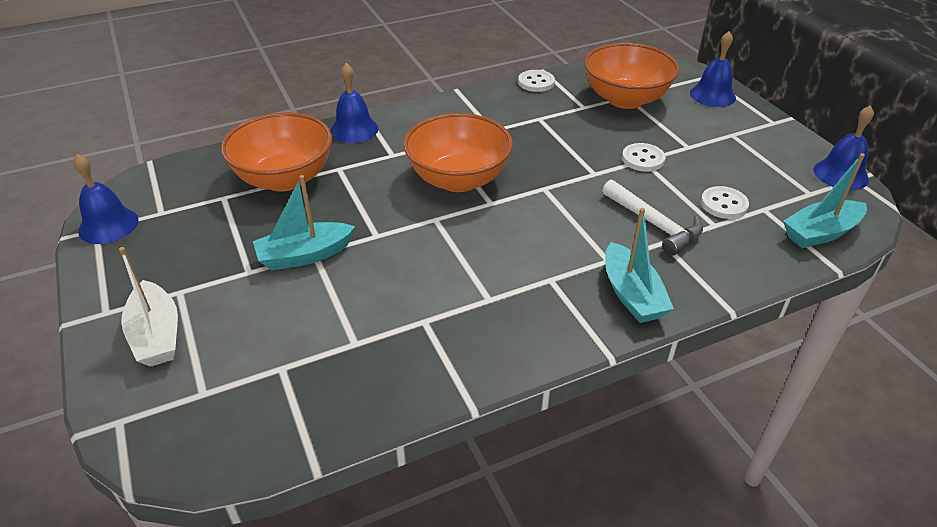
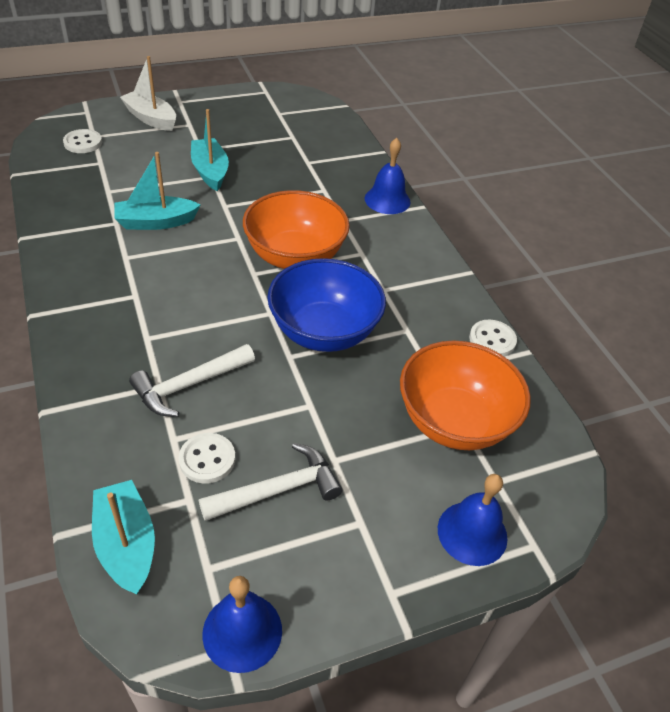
camera: 90 degrees right, 5 degrees up
(108, 225) = (268, 95): blue bell -> none
(156, 335) = (151, 119): white boat -> white boat turned 60 degrees clockwise
(285, 179) = (312, 163): orange bowl -> none
(557, 157) = (324, 332): none -> blue bowl
(631, 294) = (94, 343): turquoise boat -> turquoise boat (156, 222)
(643, 159) = (311, 405): white button -> white button (83, 143)
(729, 169) = (278, 489): none -> white hammer

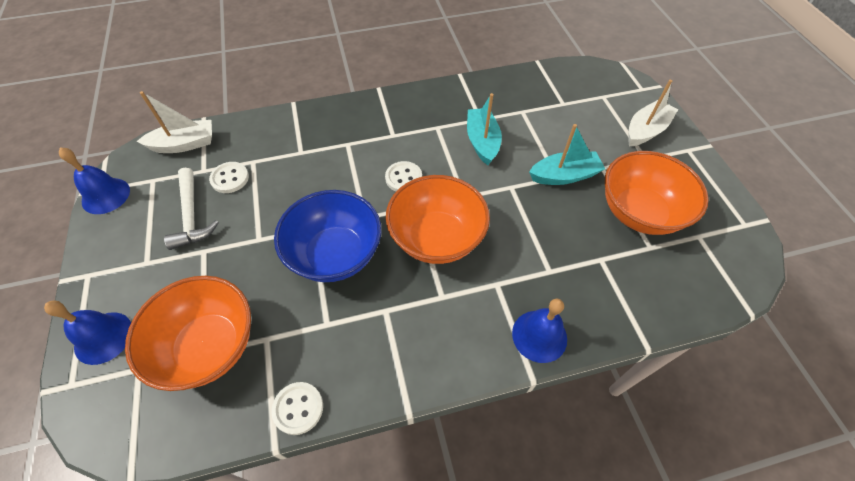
camera: 100 degrees right, 10 degrees up
(83, 143) = (590, 91): white button -> white button (403, 178)
(126, 544) = (184, 144): turquoise boat -> white boat
(189, 385) = (296, 167): white hammer -> none
(255, 136) = (639, 212): none -> orange bowl

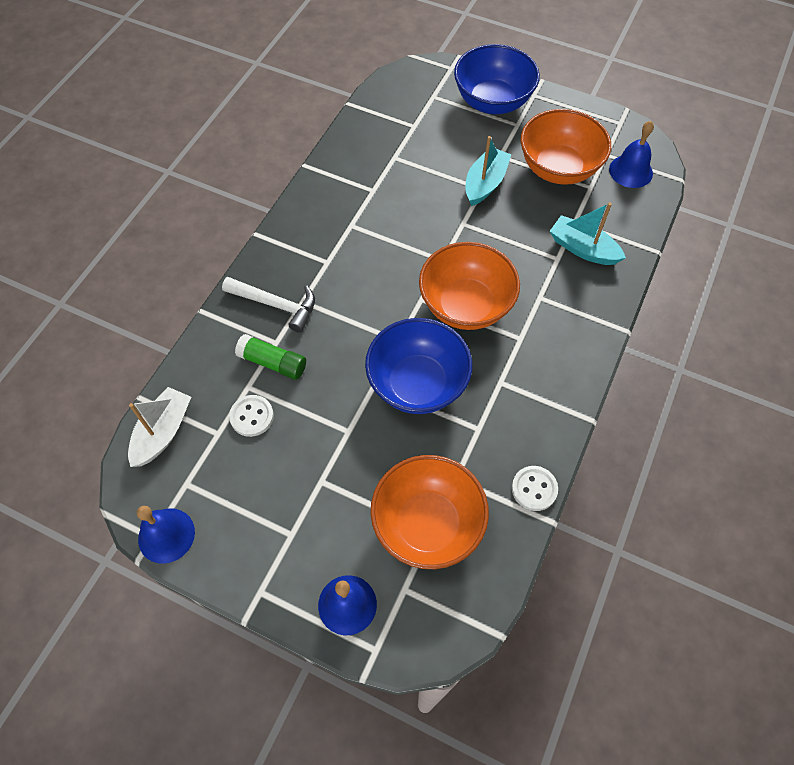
camera: 50 degrees left, 5 degrees up
(191, 216) = (269, 471): white hammer -> white hammer (276, 305)
(282, 161) = (273, 363): none -> green glue stick
(403, 178) = (384, 286): white button -> none
(482, 142) = (399, 207): turquoise boat -> turquoise boat (583, 249)
(539, 336) = (601, 303): blue bell -> blue bell (631, 171)
(645, 130) = (492, 102): white boat -> blue bowl

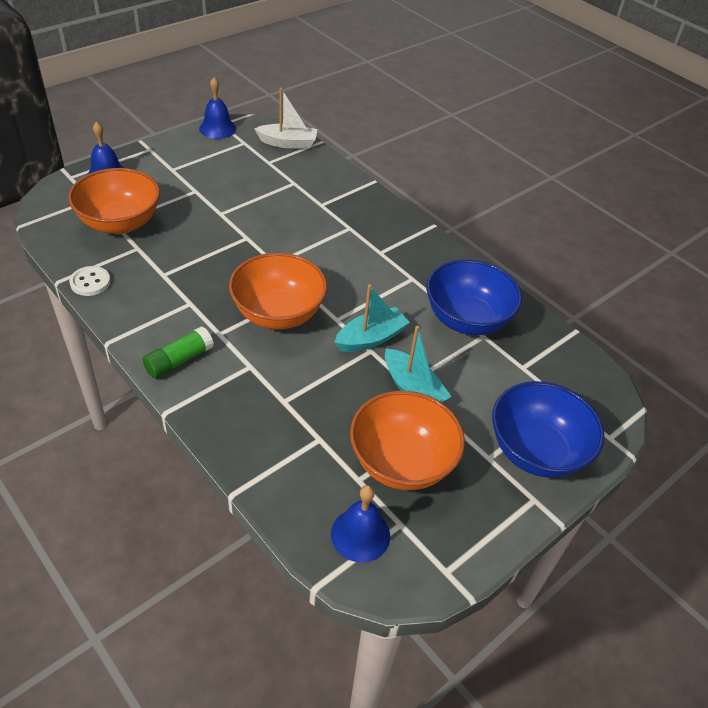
camera: 110 degrees right, 15 degrees down
(163, 432) = (288, 143): white boat -> white boat turned 45 degrees counterclockwise
(252, 416) = (269, 178): white button -> none
(273, 363) = (304, 198): green glue stick -> green glue stick (179, 360)
(276, 305) = (355, 214): white hammer -> none
(417, 384) = (228, 258): blue bowl -> blue bowl (467, 319)
(583, 249) = (281, 427): turquoise boat -> turquoise boat (371, 338)

